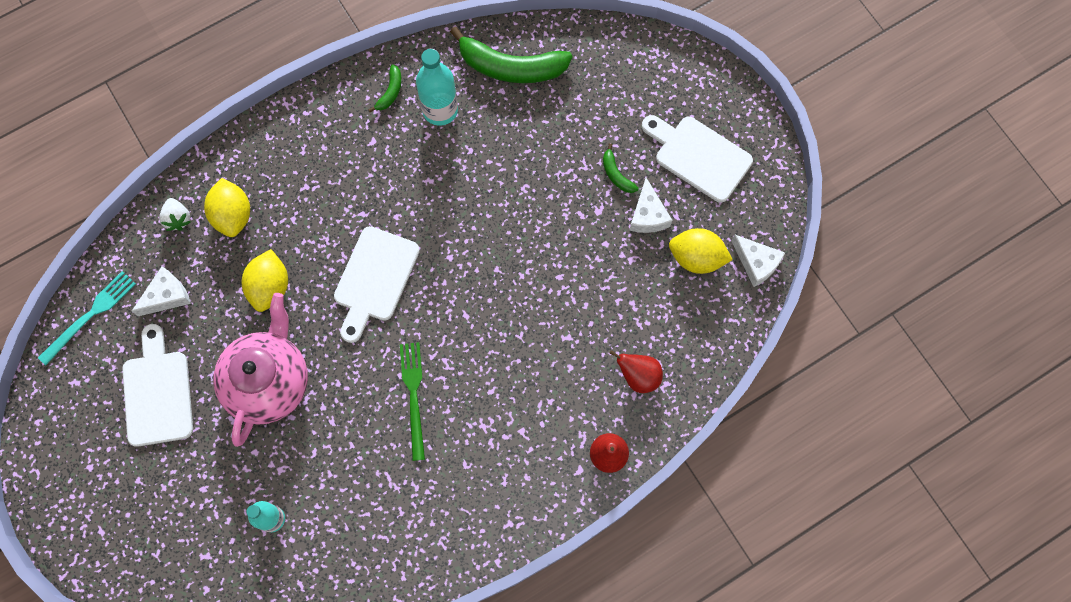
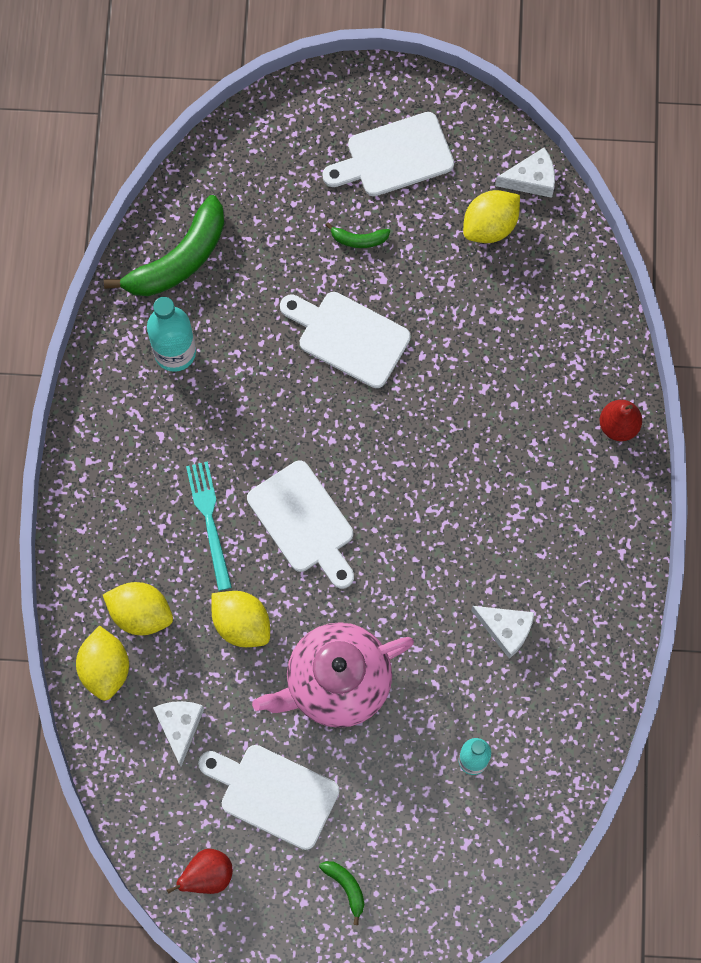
camera: 55 degrees left, 0 degrees up
(90, 315) = (146, 813): turquoise fork -> turquoise fork (209, 520)
(178, 219) = (105, 668): white strawberry -> yellow lemon
(269, 381) = (336, 682): pink teapot -> pink teapot turned 75 degrees counterclockwise
(390, 92) = (121, 386): green banana -> green banana (346, 887)
(413, 396) = (444, 559): green fork -> none
(536, 217) = (348, 337): none -> white cutting board
(638, 376) = (564, 351): red pear -> red pear (207, 875)
(648, 215) = (418, 239): white cheese -> white cheese (506, 629)

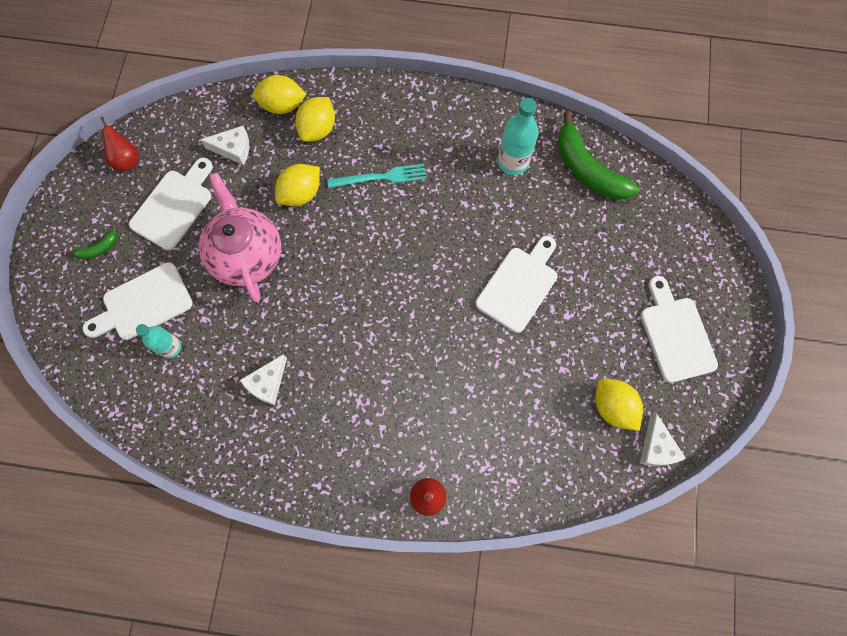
camera: 95 degrees right, 0 degrees up
(304, 522) = (372, 241): white cutting board -> white cutting board (143, 304)
(358, 239) = (602, 300): green banana -> none

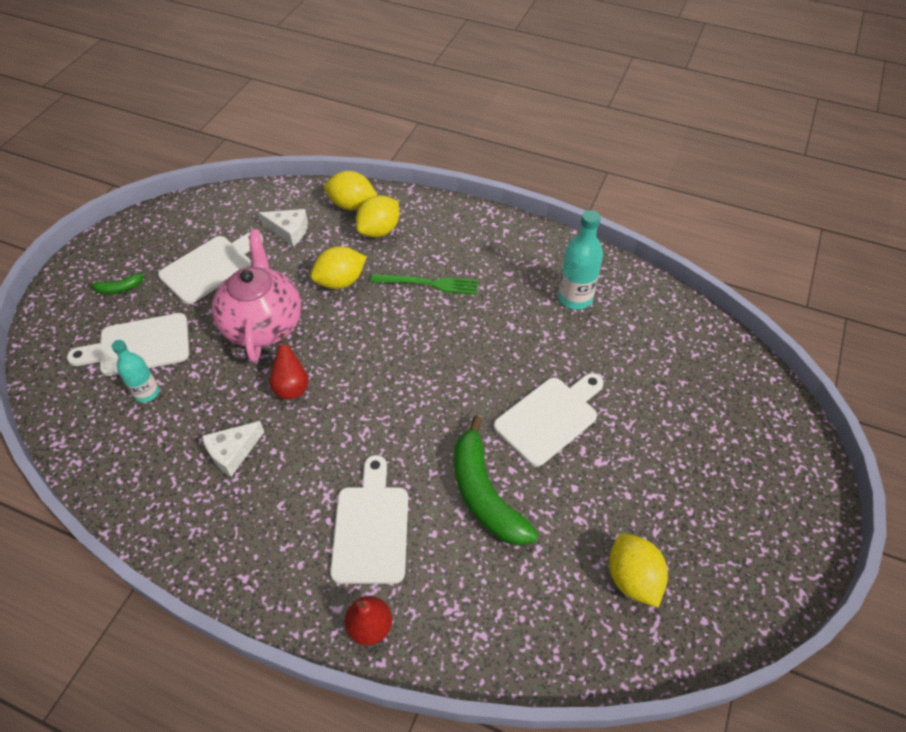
camera: 15 degrees right, 20 degrees down
(127, 160) = (183, 221): red pear -> red pear (292, 387)
(381, 177) = (428, 284): turquoise fork -> green fork
(587, 169) = (657, 320): green banana -> green banana (484, 494)
(656, 447) = (680, 643): white cheese -> none
(675, 334) = (730, 513): white cutting board -> white cutting board (371, 528)

